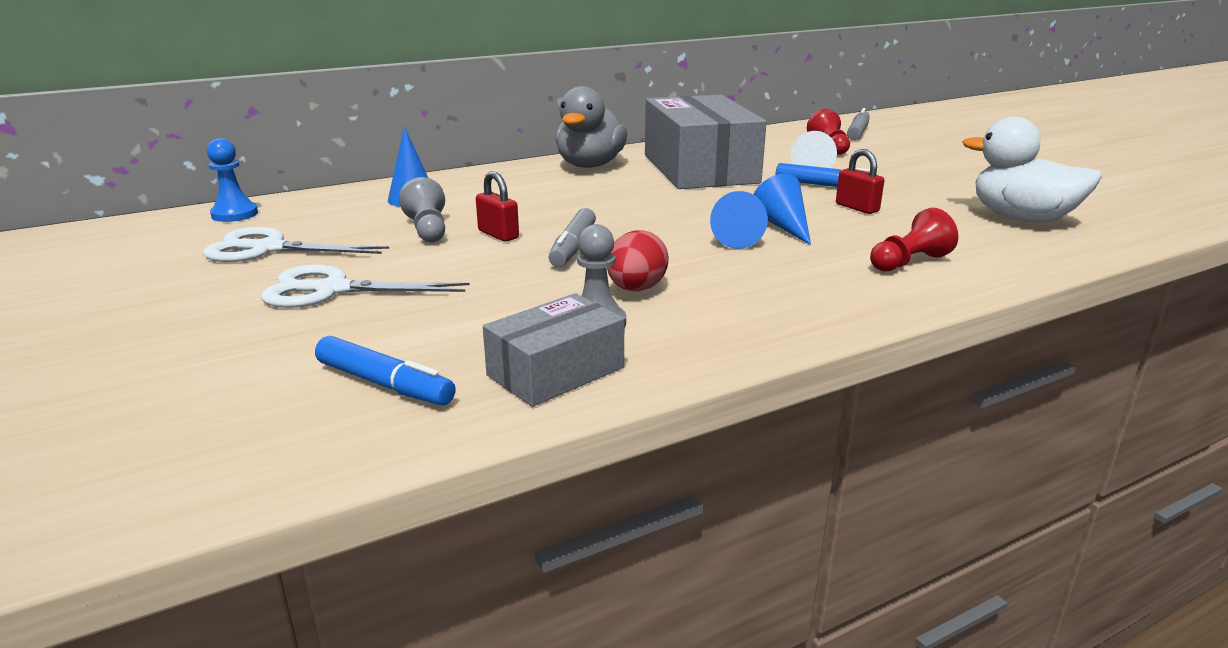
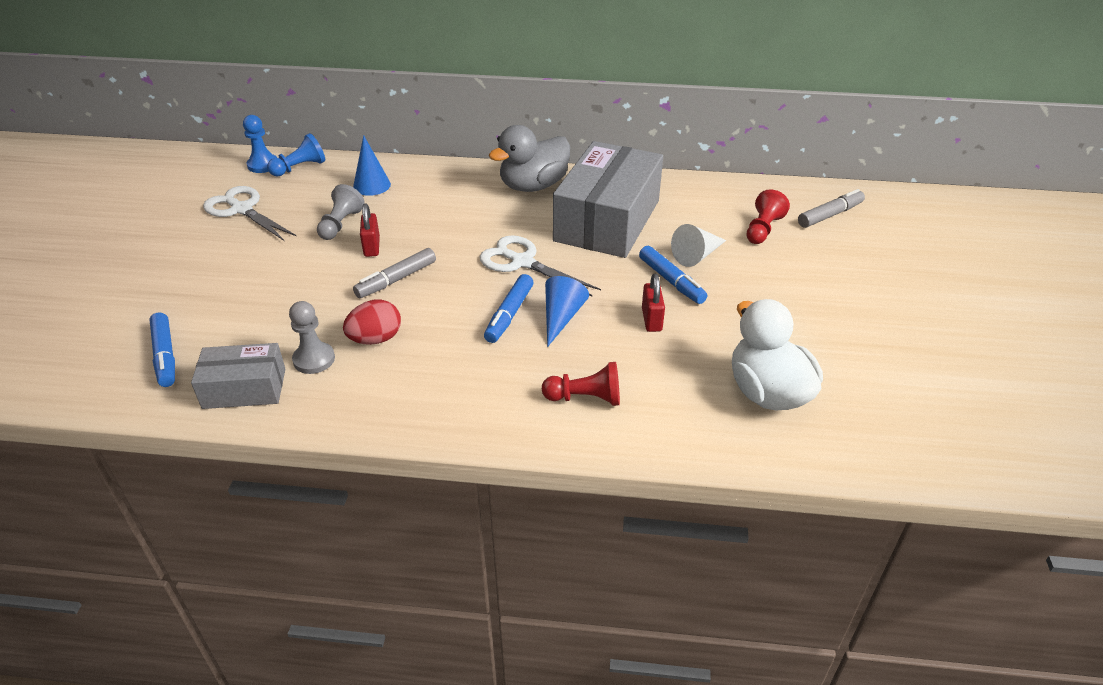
camera: 35 degrees right, 15 degrees up
(292, 206) = (300, 168): none -> blue pawn
(333, 290) = (229, 264): white scissors -> white scissors (523, 262)
(734, 237) = (509, 314): blue cone -> blue marker

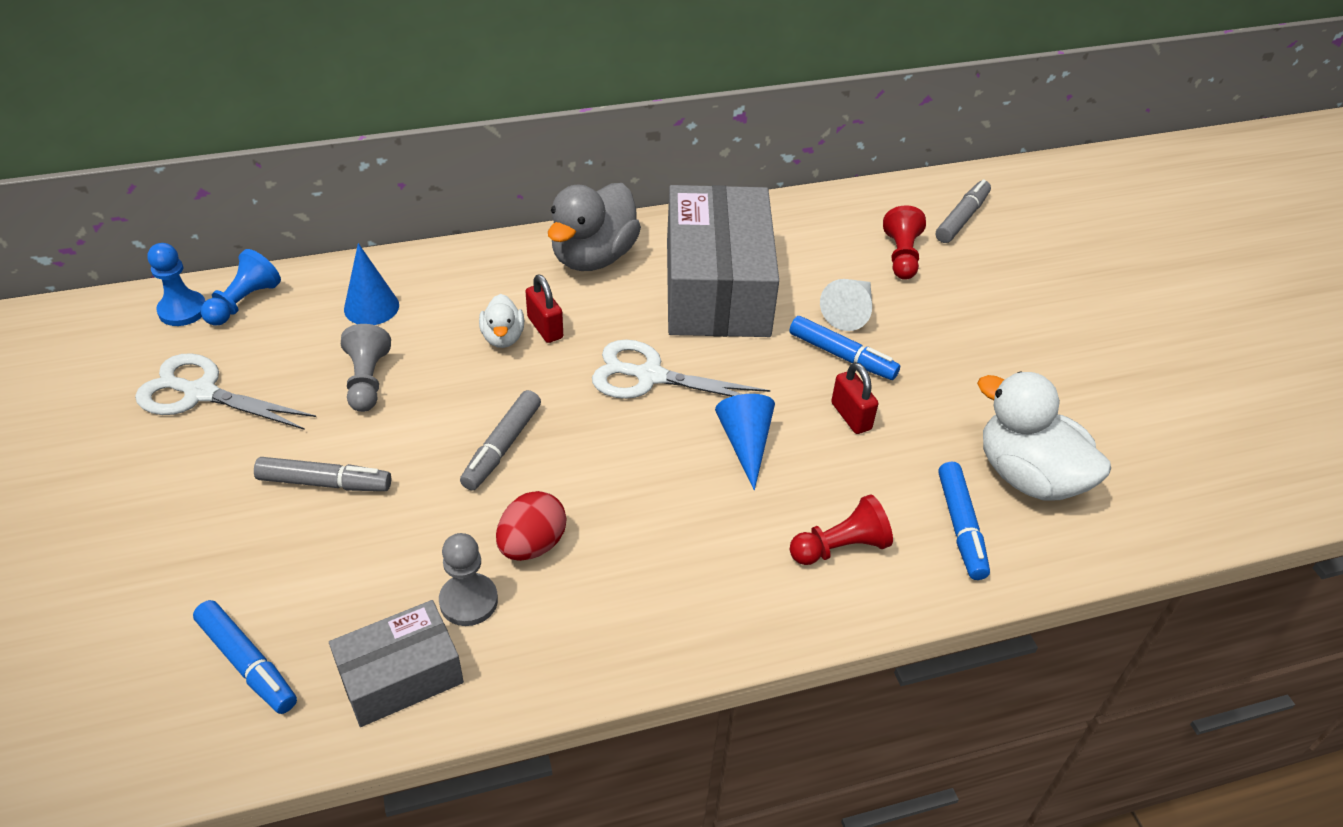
camera: 25 degrees left, 5 degrees up
(276, 273) = (325, 483): none -> grey marker
(372, 247) = (435, 405): red padlock -> red padlock (545, 327)
(441, 219) = (503, 337): none -> white duck
(509, 314) = (680, 458): blue marker -> blue marker (961, 527)

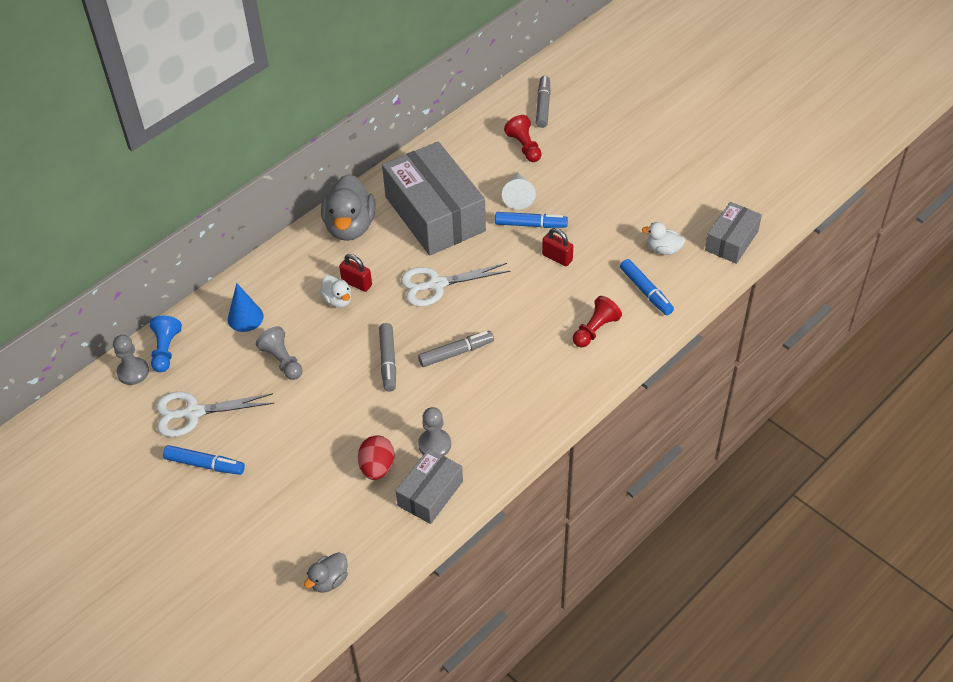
camera: 25 degrees left, 5 degrees up
(141, 735) = (329, 580): none -> grey duck
(183, 310) = (133, 372): blue pawn -> grey pawn
(248, 663) = (351, 526): blue marker -> blue marker (205, 464)
(325, 483) = (309, 425): grey marker -> grey marker (456, 353)
(532, 545) = (444, 403): red egg -> red egg (377, 467)
(745, 443) = (513, 298): blue cone -> none
(1028, 476) = (663, 249): white duck -> white duck, size x0.51
(1153, 513) = (731, 241): none -> grey box

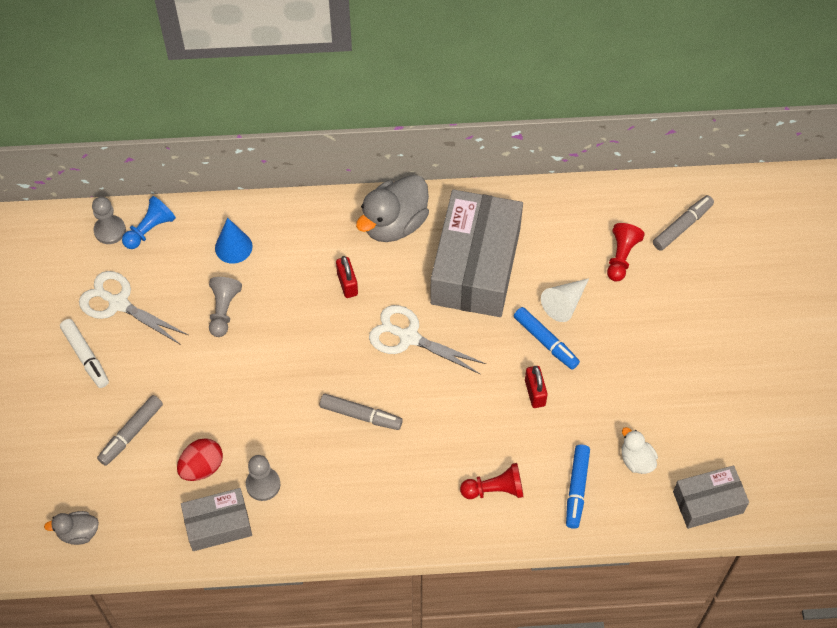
camera: 40 degrees right, 10 degrees up
(205, 464) = (86, 356): blue marker -> white marker
(337, 300) = (317, 288): white duck -> none
(388, 361) = (301, 378): grey marker -> grey marker (131, 433)

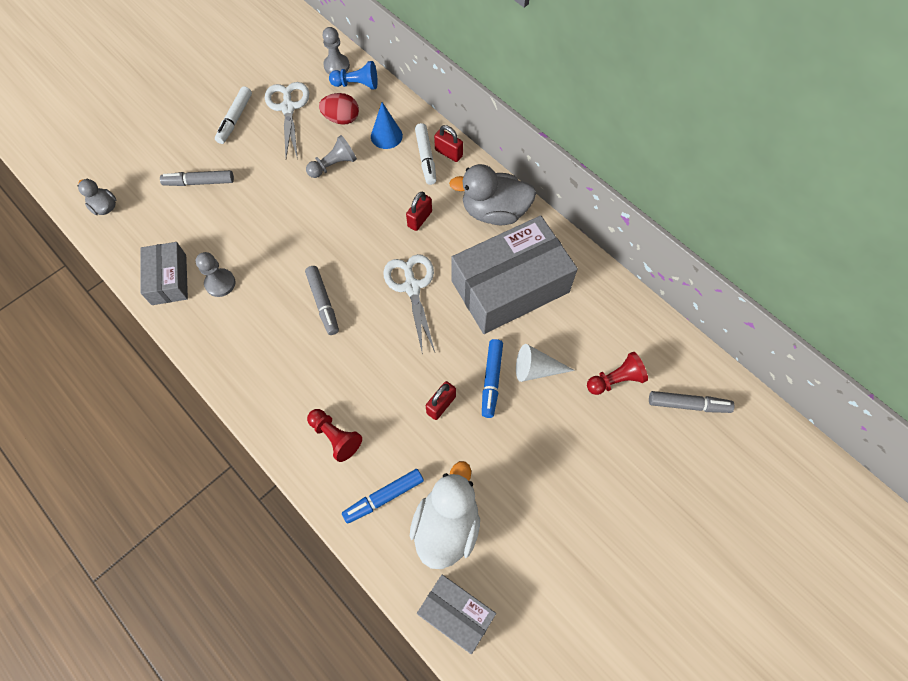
camera: 50 degrees right, 5 degrees up
(202, 467) = (205, 239): red egg -> red egg (341, 119)
(218, 525) = (169, 279): grey box -> grey box turned 45 degrees clockwise
(288, 234) = (426, 158): none -> white marker
(301, 213) = (448, 153): none -> red padlock
(636, 460) = (447, 525): white duck -> white duck, size x1.95

